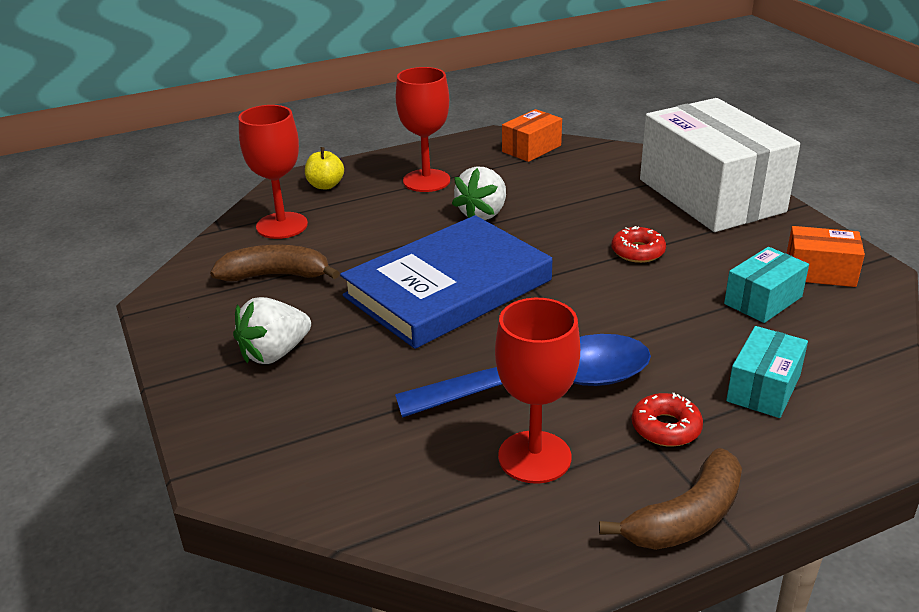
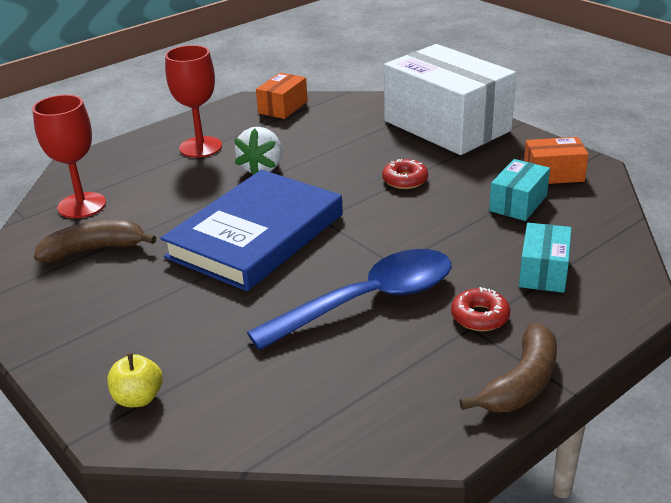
camera: 15 degrees left, 0 degrees up
(274, 353) = (121, 317): white strawberry -> none
(325, 185) = (109, 164): yellow apple -> yellow apple (138, 398)
(534, 457) = (383, 360): red goblet -> none

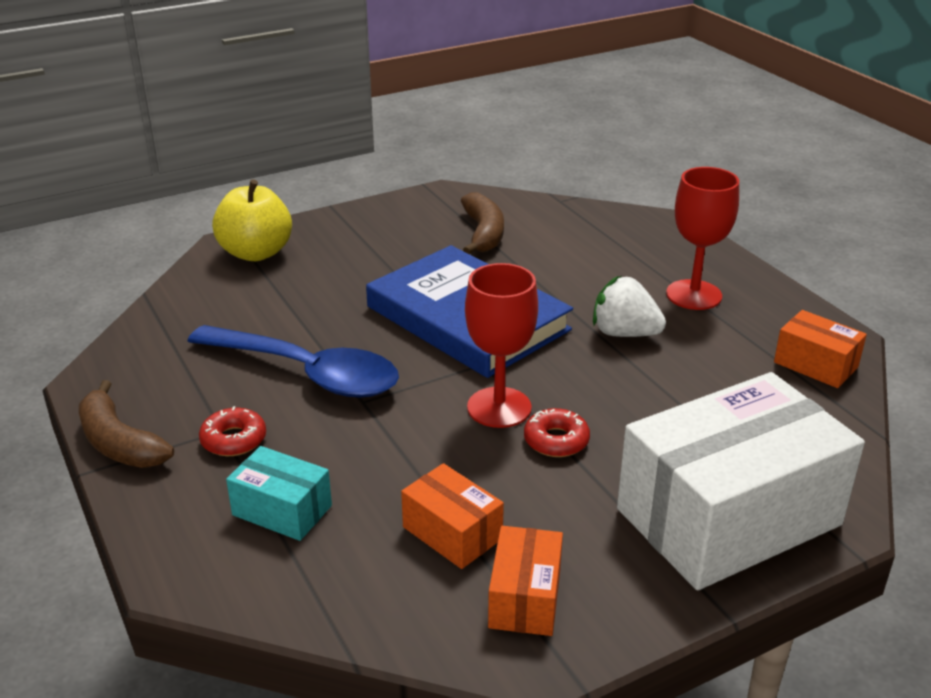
camera: 100 degrees right, 0 degrees up
(82, 205) = (572, 226): red goblet -> red goblet (499, 407)
(138, 398) = (256, 253): yellow apple -> yellow apple, size x1.80
(369, 301) = (308, 373): blue spoon -> blue spoon turned 45 degrees counterclockwise
(518, 203) = (452, 533): turquoise box -> orange box

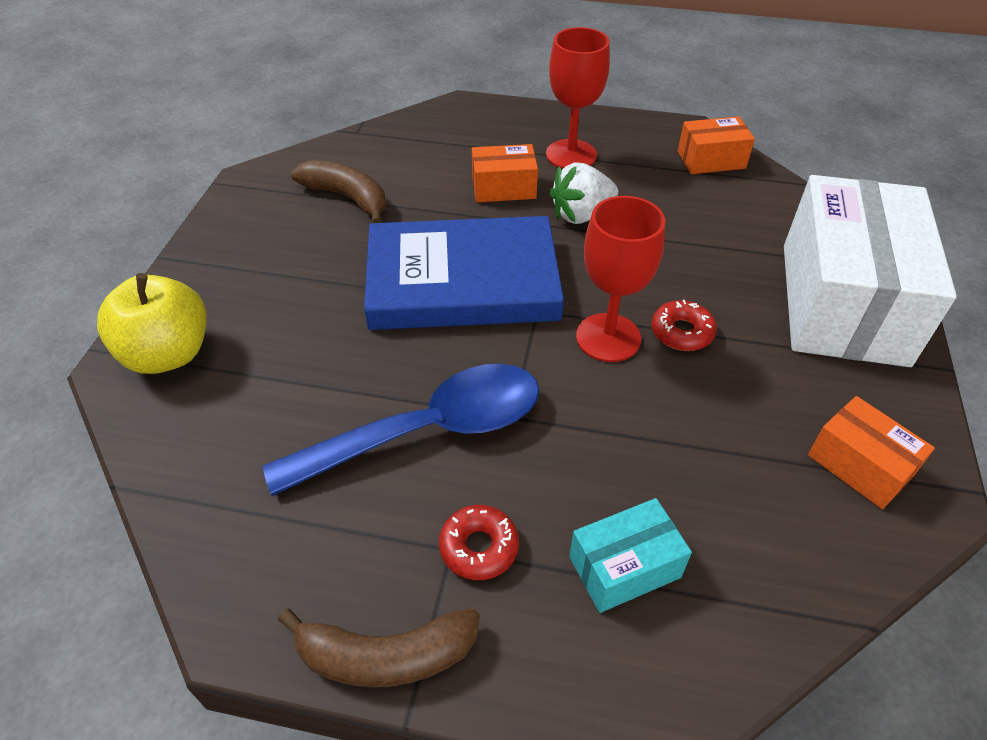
camera: 50 degrees left, 15 degrees up
(452, 533) = (749, 463): orange box -> orange box (503, 188)

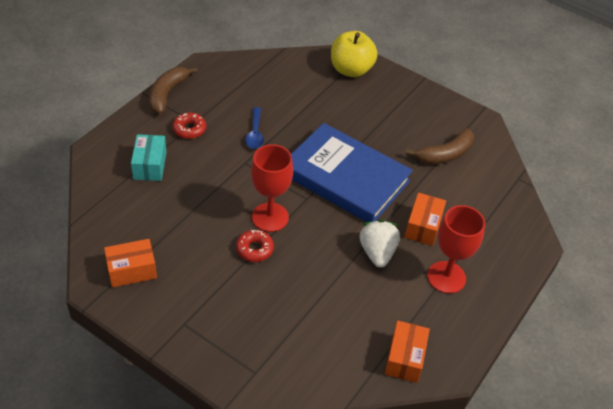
camera: 110 degrees right, 0 degrees up
(428, 430) = (255, 133): blue spoon -> blue spoon, size x0.47
(462, 281) = (345, 177): blue book -> blue book turned 75 degrees counterclockwise
(842, 303) = (229, 339): white box -> none

